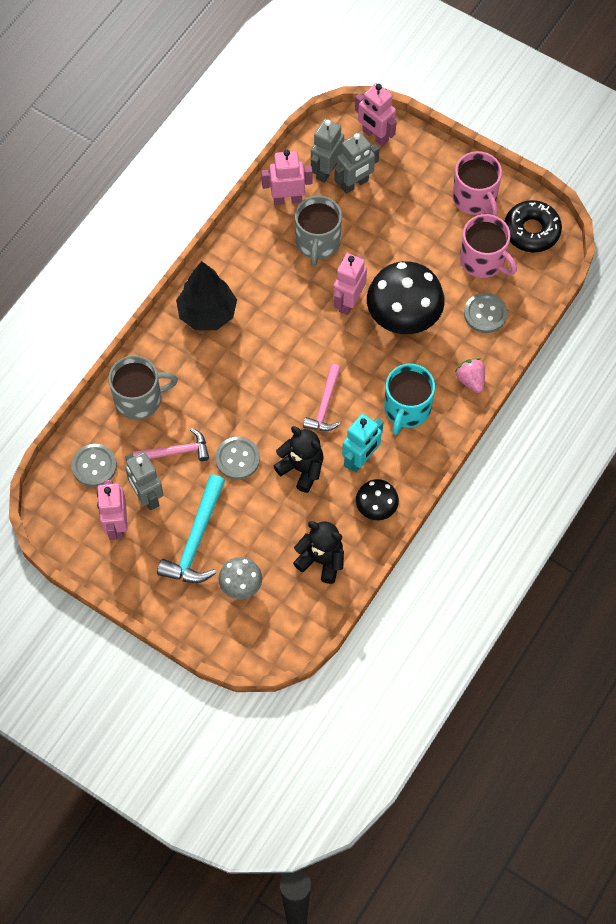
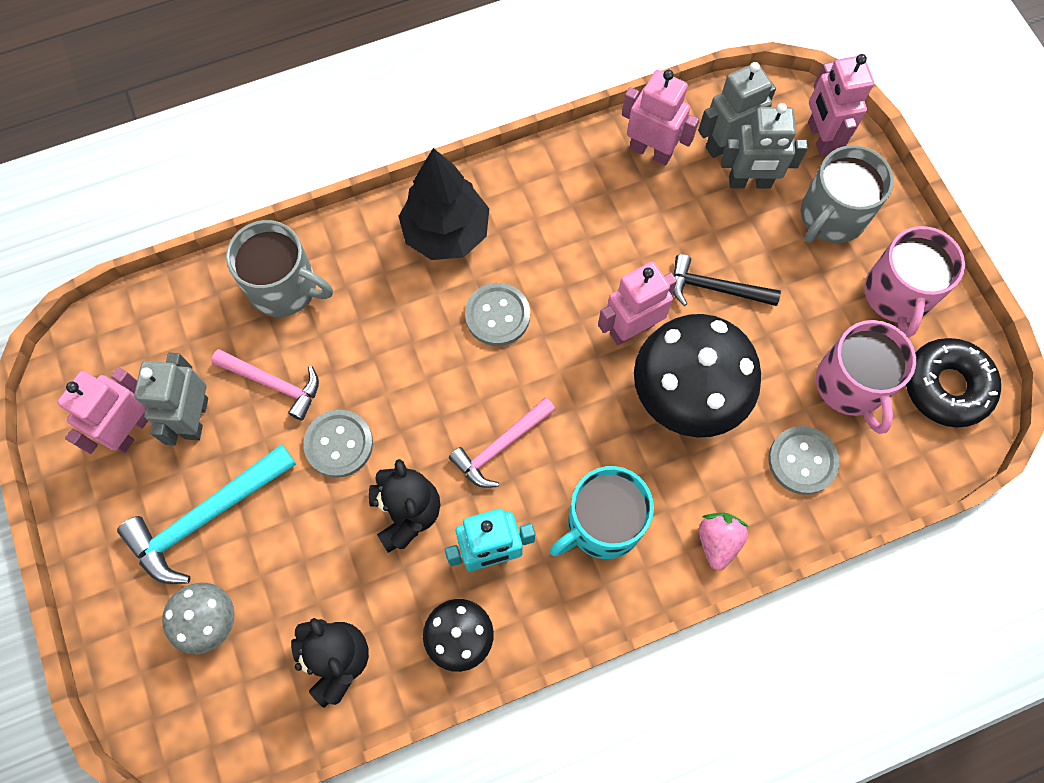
camera: 35 degrees right, 5 degrees up
(94, 466) = (167, 337): grey button -> grey button (497, 315)
(317, 242) = (648, 227): grey mug -> grey mug (831, 216)
(377, 253) = (715, 288): none -> black hammer

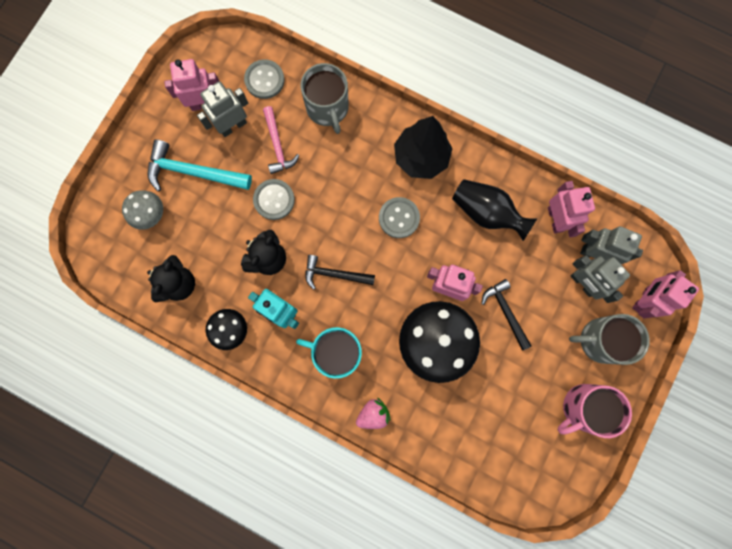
camera: 50 degrees right, 10 degrees up
(501, 446) = (334, 274): pink hammer -> black hammer
(578, 215) = (486, 213): none -> black vase
(802, 461) = (449, 425): grey button -> grey button (264, 80)
(851, 385) = (511, 420): pink mug -> none
(946, 386) = (552, 470): black donut -> none

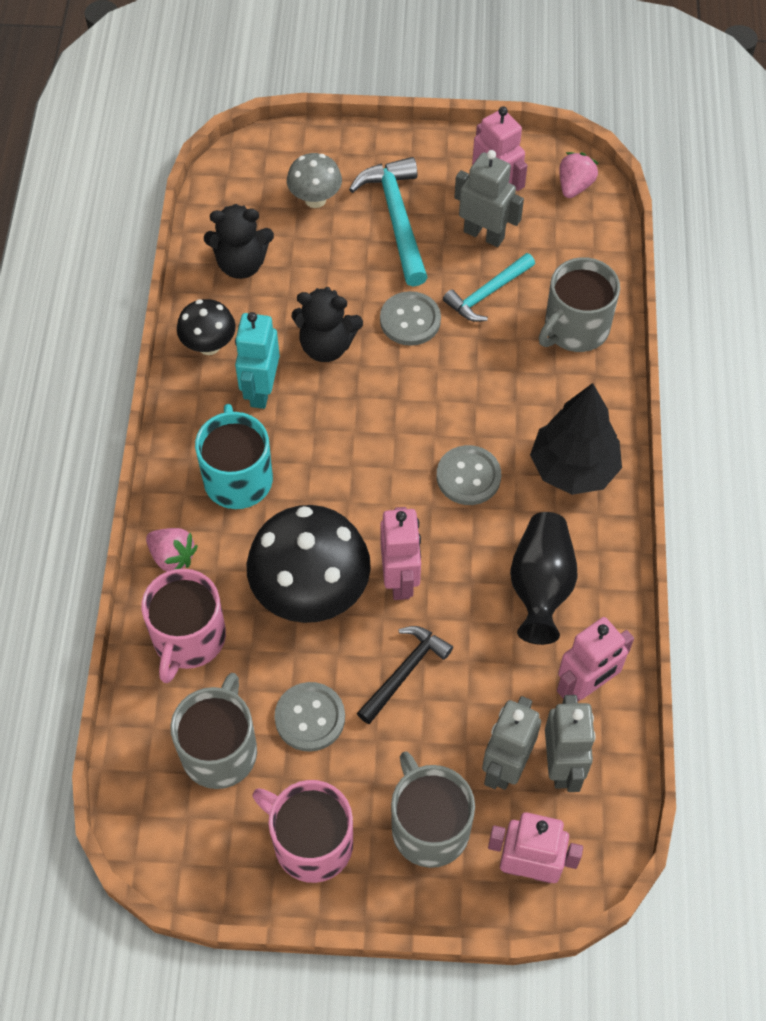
camera: 65 degrees right, 20 degrees down
(224, 55) = (574, 186): none -> pink strawberry
(264, 80) = (569, 242): grey button -> grey button (310, 718)
(278, 145) = (487, 293): pink hammer -> turquoise hammer
(334, 274) = (345, 431): black hammer -> none
(431, 426) = (188, 638): none -> pink mug
(509, 436) = (220, 750): none -> grey mug

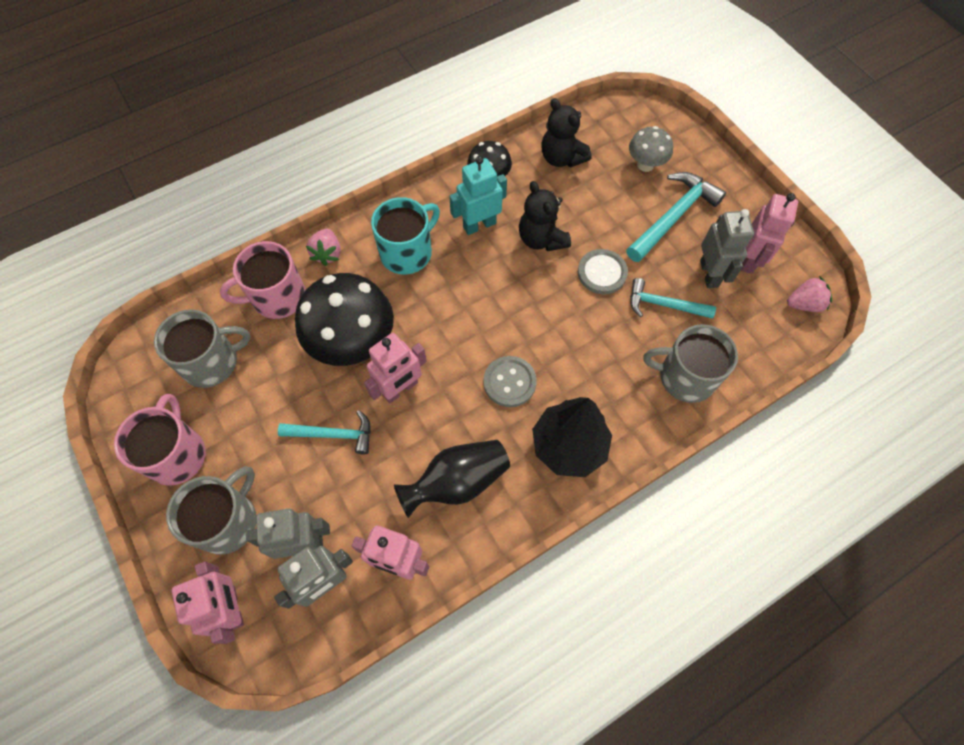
camera: 55 degrees right, 5 degrees up
(310, 718) = (264, 398): grey button -> none
(404, 672) = (333, 434): black hammer -> turquoise hammer

